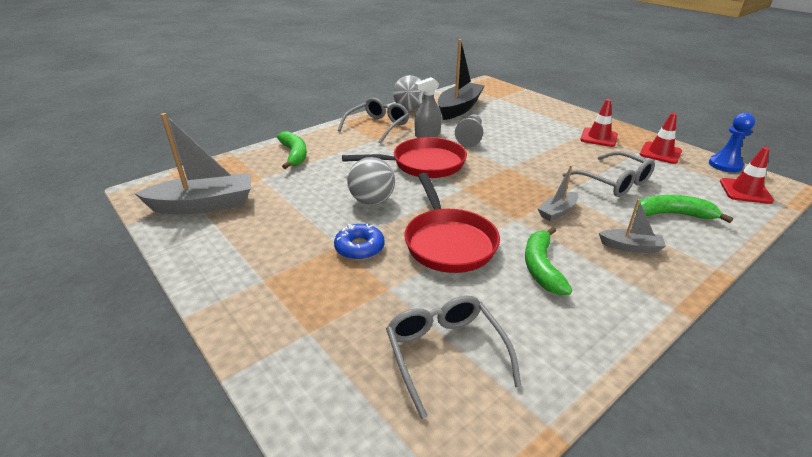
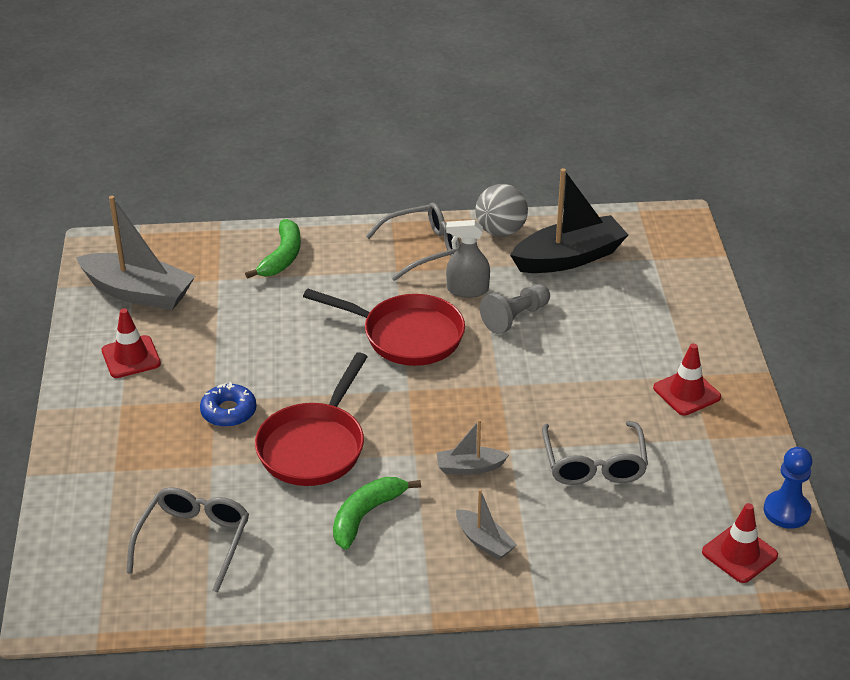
camera: 35 degrees right, 5 degrees up
(372, 201) = (296, 362): grey ball -> none
(660, 153) = (729, 454): red traffic cone -> red traffic cone (131, 357)
(673, 214) = (594, 534): green banana -> none

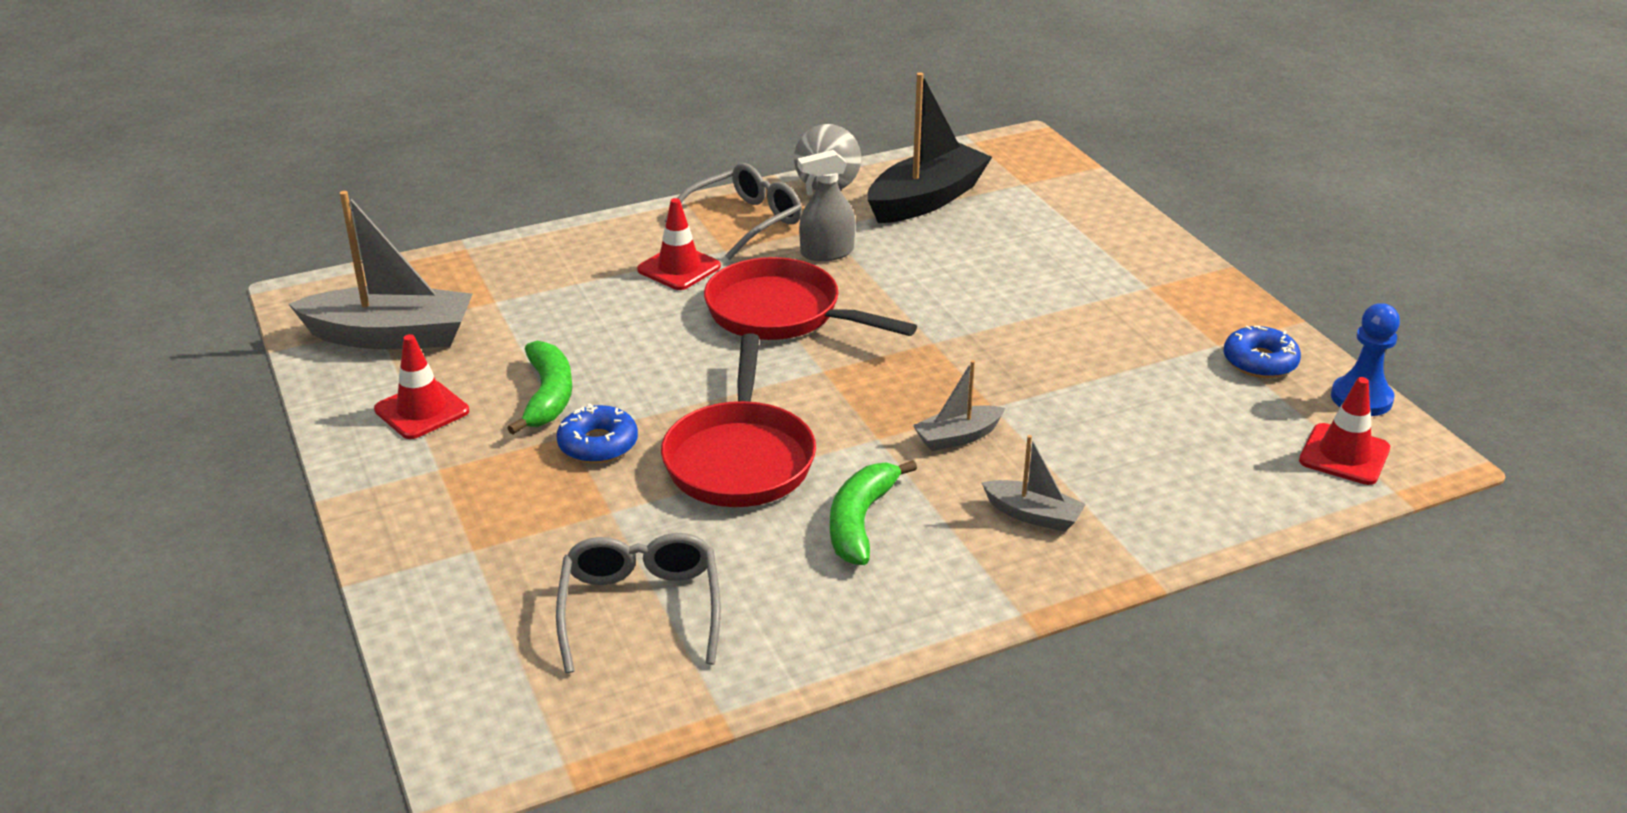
camera: 20 degrees left, 5 degrees down
(282, 257) = (567, 262): green banana -> green banana (548, 396)
(406, 335) = (782, 314): red pan -> red pan turned 150 degrees counterclockwise
(515, 317) = (904, 269): grey pawn -> none
(594, 464) = (1106, 400): grey glasses -> none
(686, 392) = (1158, 304): red traffic cone -> red traffic cone (679, 268)
(730, 461) = (1260, 361): none -> blue donut

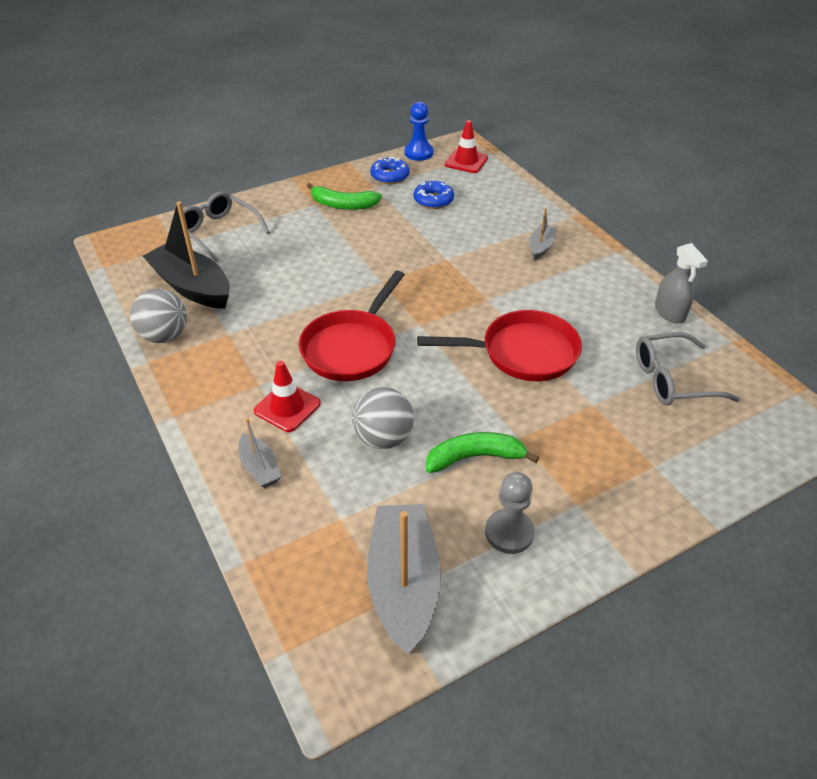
camera: 95 degrees left, 10 degrees up
(422, 410) = (509, 532): red traffic cone -> grey pawn
(598, 444) = (525, 421): blue donut -> blue donut (433, 200)
(605, 331) = (383, 438): none -> grey ball
(745, 221) = (214, 377): grey glasses -> grey glasses (218, 231)
(826, 253) = (267, 331): grey spray bottle -> grey spray bottle (670, 312)
(860, 521) = (566, 303): green banana -> green banana (343, 205)
(957, 437) = (480, 271): grey boat -> grey boat (259, 468)

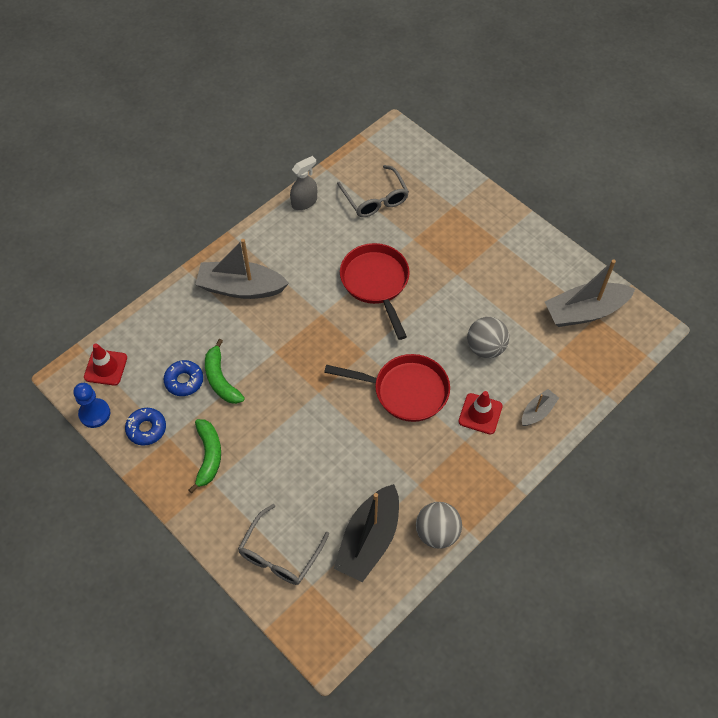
camera: 105 degrees left, 15 degrees up
(474, 457) = (482, 294): green banana -> green banana (221, 379)
(509, 532) = (530, 269): grey pawn -> none
(541, 247) = (241, 288): grey boat -> grey boat, size x1.99

